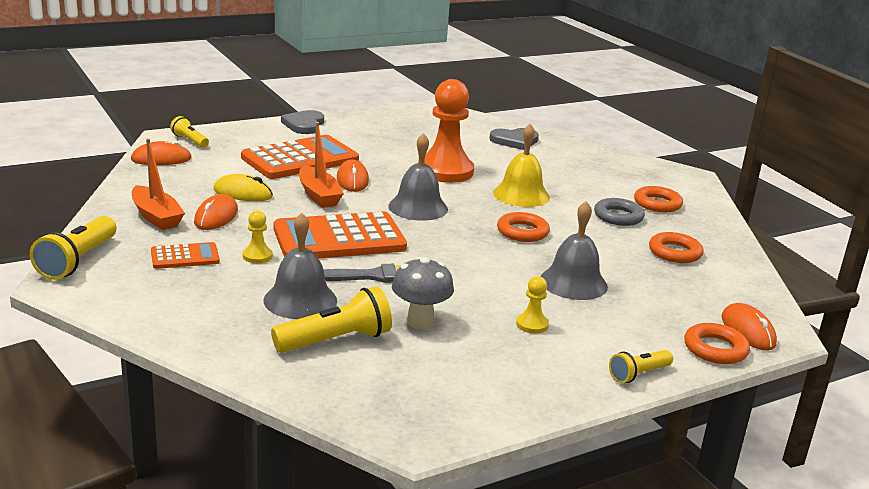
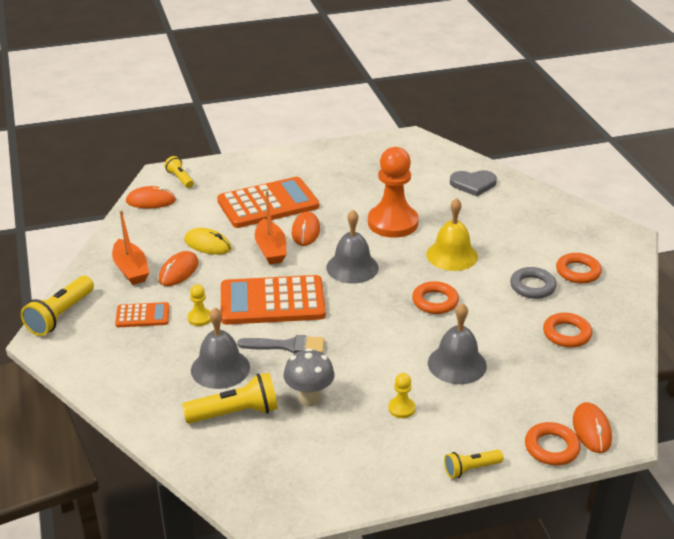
camera: 15 degrees right, 10 degrees up
(304, 125) = (284, 159): grey heart -> none

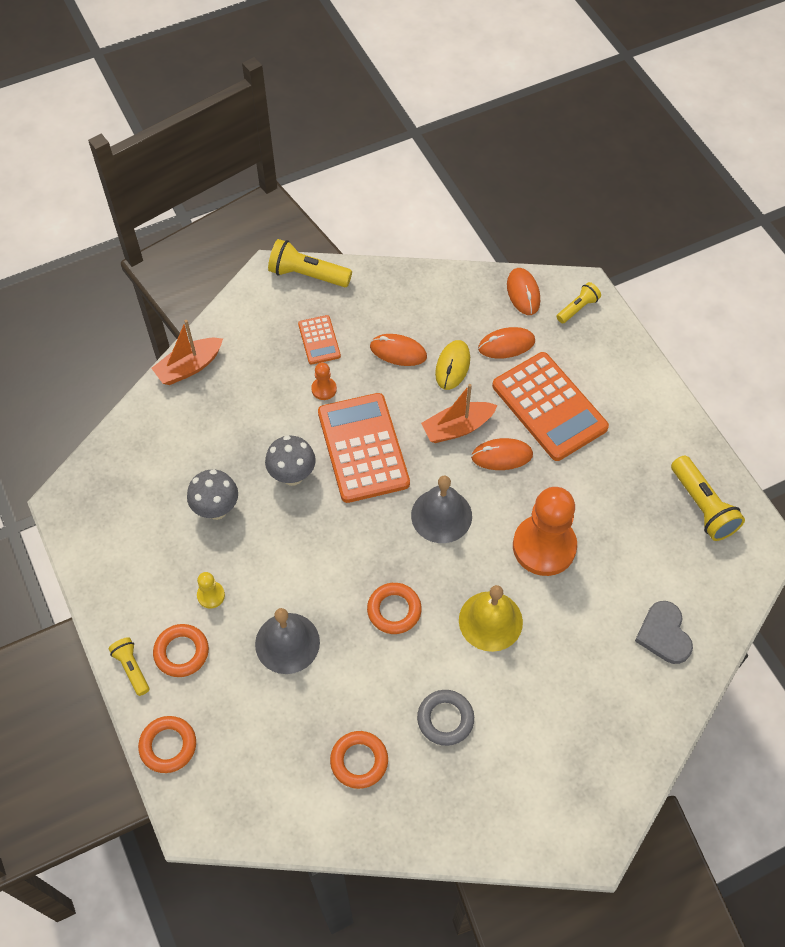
camera: 80 degrees right, 25 degrees up
(131, 269) = (392, 310): orange boat -> orange boat (189, 367)
(200, 318) = (324, 389): yellow pawn -> orange pawn
(220, 368) = (250, 424): grey bell -> none
(235, 413) = (189, 451): yellow flashlight -> yellow flashlight (702, 506)
(287, 346) = (292, 476): grey brush -> grey mushroom
(578, 272) = (488, 775): orange ring -> orange ring (181, 652)
(591, 430) = (198, 787): orange mouse -> orange mouse (506, 345)

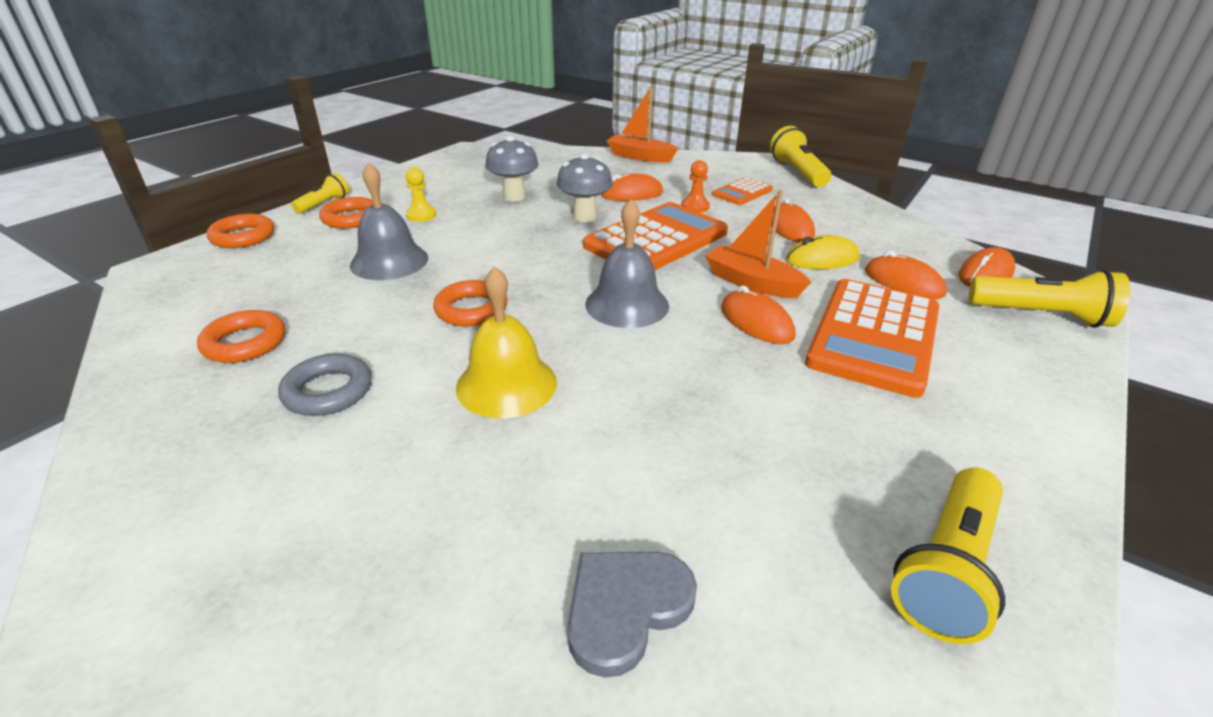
camera: 60 degrees right, 25 degrees down
(270, 419) = (632, 194): none -> orange mouse
(544, 546) = (664, 396): orange pawn -> none
(577, 308) = (1041, 315): yellow flashlight -> yellow flashlight, size x1.68

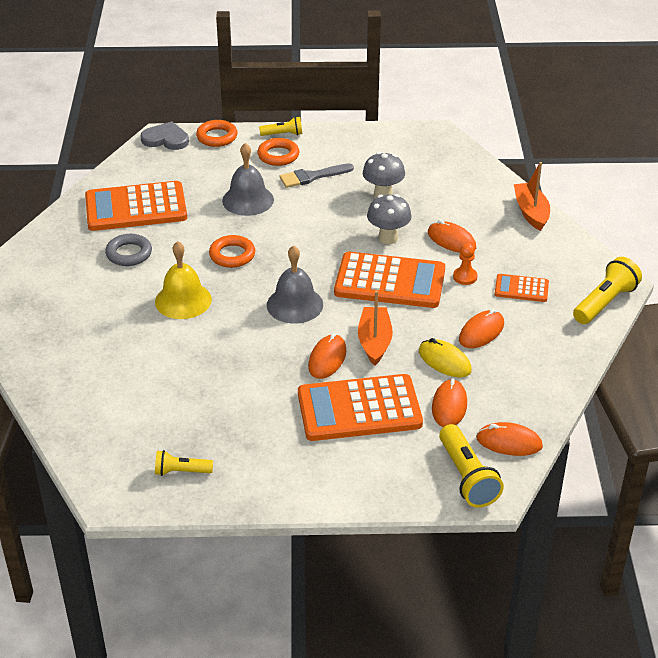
camera: 55 degrees right, 5 degrees up
(245, 343) = (136, 208): orange ring -> orange calculator
(421, 215) = (312, 176): yellow pawn -> grey brush
(625, 608) = (89, 392): grey heart -> grey heart (166, 139)
(946, 569) = (181, 471): yellow flashlight -> yellow flashlight, size x0.60

